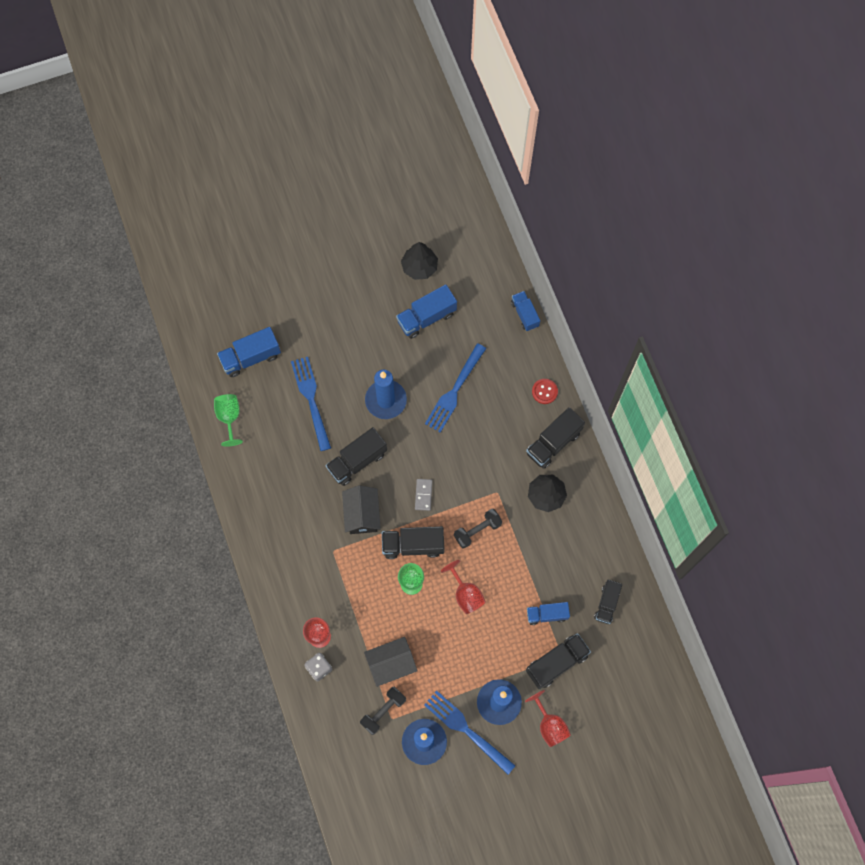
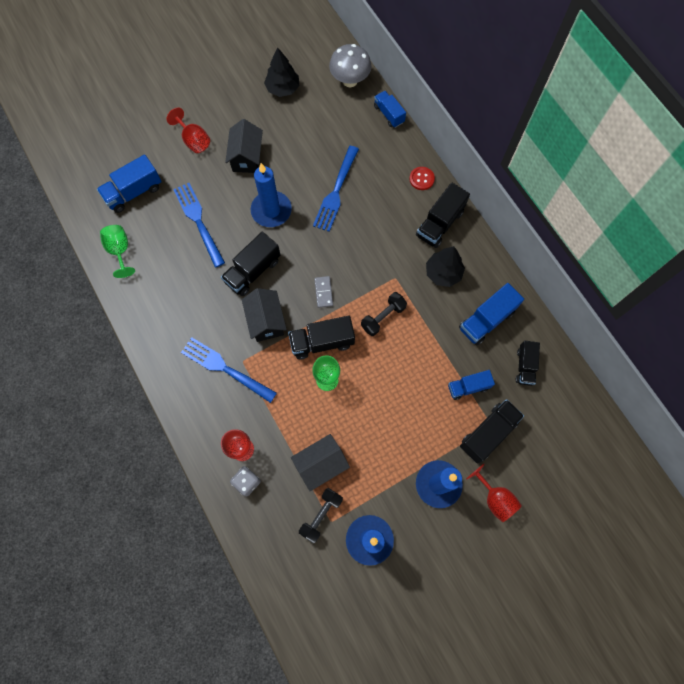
camera: 10 degrees left, 0 degrees up
(370, 338) = (247, 157): none -> black house
(426, 317) = (297, 131): blue truck -> blue truck (486, 320)
(466, 594) = (383, 381): red goblet -> red goblet (194, 140)
(467, 730) = (411, 519): blue fork -> blue fork (226, 369)
(491, 269) = (350, 81): none -> grey mushroom

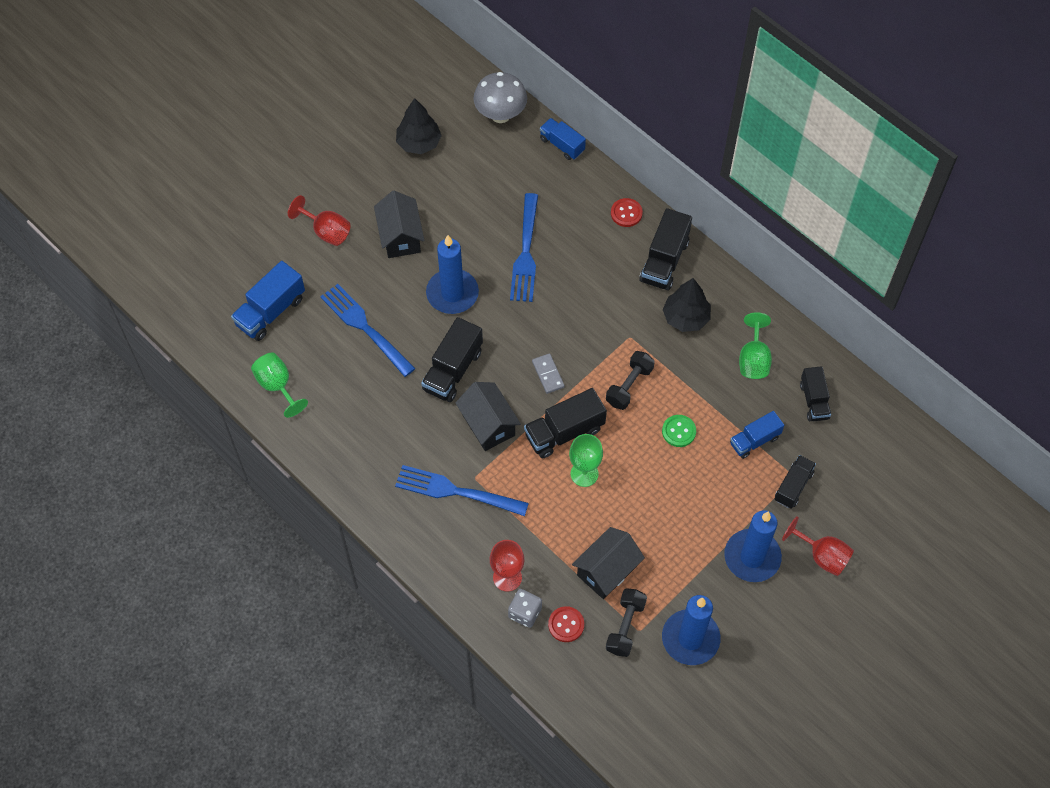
camera: 15 degrees left, 10 degrees down
(275, 501) = (566, 625): none -> red button
(410, 364) = (679, 431): none -> green button
(486, 320) = (753, 359): blue truck -> green goblet
(488, 433) = (793, 486): black truck -> black truck, size x0.66

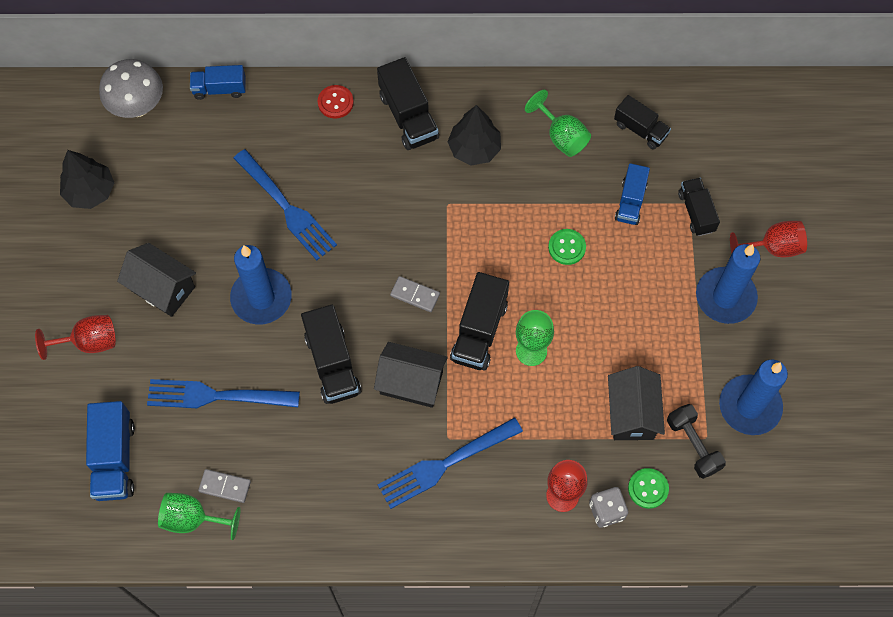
camera: 45 degrees left, 5 degrees up
(314, 384) = (225, 486): none -> grey domino
(566, 625) = (648, 488): red button -> green button
(629, 386) = (489, 245): black dumbbell -> none

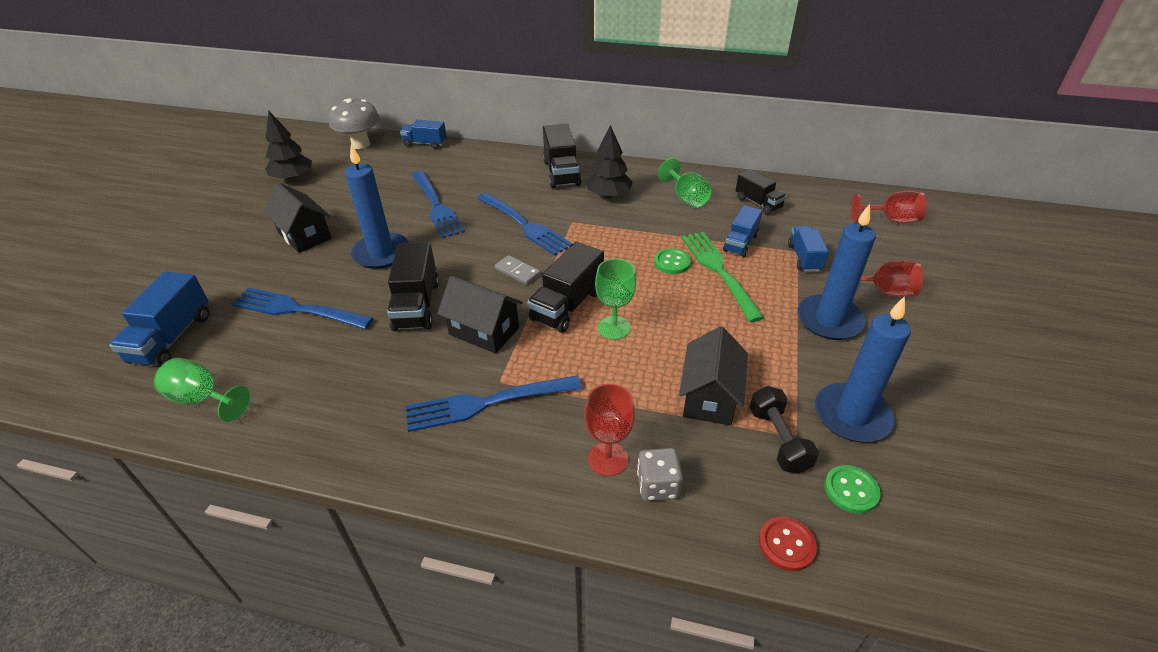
camera: 15 degrees right, 25 degrees down
(89, 342) = (219, 257): red goblet -> red goblet (891, 220)
(225, 486) = (254, 378): grey domino -> none
(335, 102) = (507, 159): red button -> red button (786, 544)
(396, 220) = (524, 225): none -> blue fork
(616, 251) = (719, 272): none -> green fork
(648, 488) = (715, 473): green button -> green button (851, 490)
(696, 212) = (804, 258): black truck -> blue truck

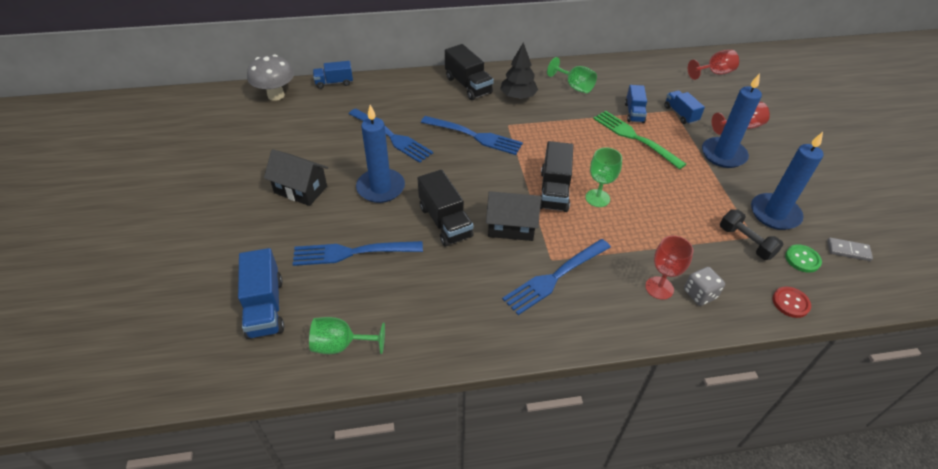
camera: 25 degrees left, 5 degrees up
(293, 178) = (241, 141): black tree -> none
(517, 272) = (499, 175): grey domino -> grey domino (848, 250)
(672, 262) = (600, 139): green button -> none
(709, 397) = (689, 227): black house -> none
(758, 203) = (625, 79): black truck -> none

